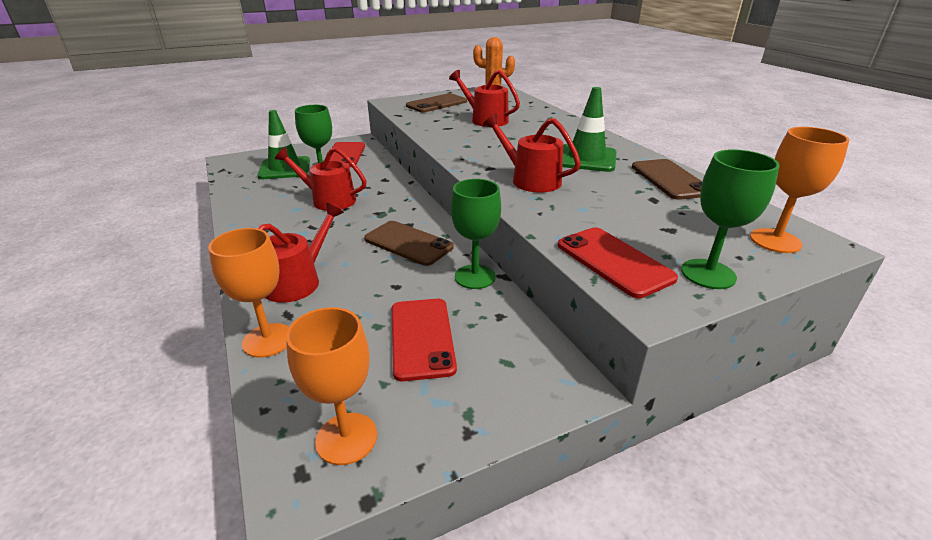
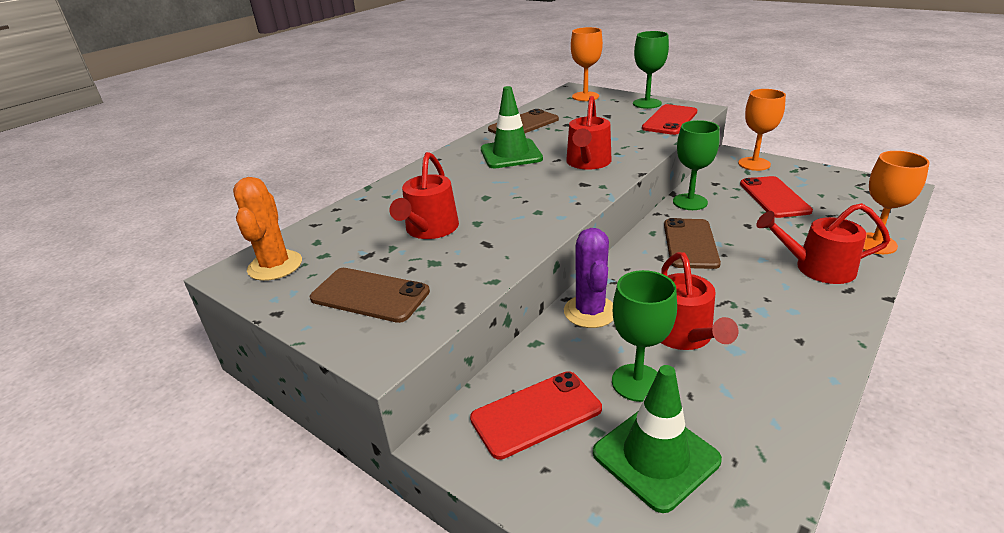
camera: 115 degrees left, 0 degrees up
(346, 438) = (862, 189): orange goblet -> orange goblet (754, 164)
(389, 184) = (590, 311): none -> purple cactus
(422, 338) = (774, 197): red phone -> red phone turned 60 degrees counterclockwise

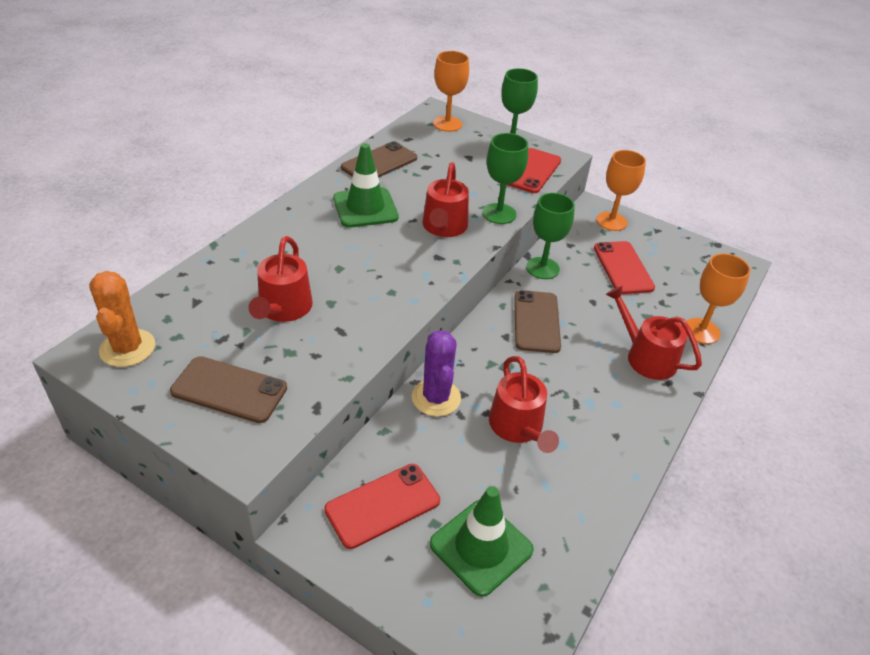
camera: 10 degrees left, 10 degrees up
(637, 382) = (472, 475): green goblet -> green goblet (499, 214)
(817, 268) = (646, 357): red watering can -> red watering can turned 45 degrees clockwise

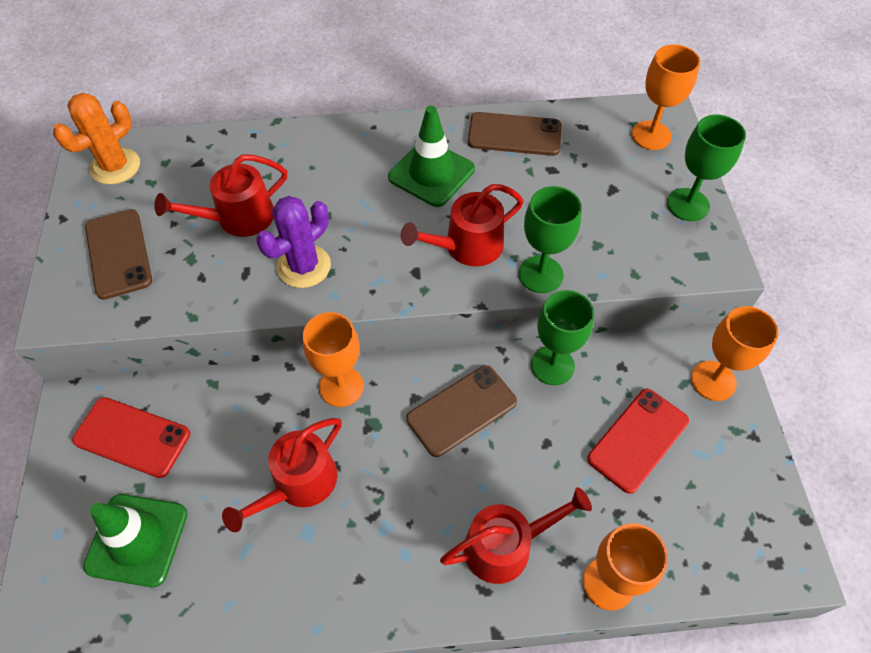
camera: 55 degrees right, 15 degrees up
(436, 398) = (282, 395): purple cactus -> purple cactus (304, 266)
(461, 364) = (341, 386): none -> orange goblet
(532, 171) = (655, 254): red phone -> none
(646, 357) = (505, 546): red watering can -> red watering can turned 60 degrees clockwise

